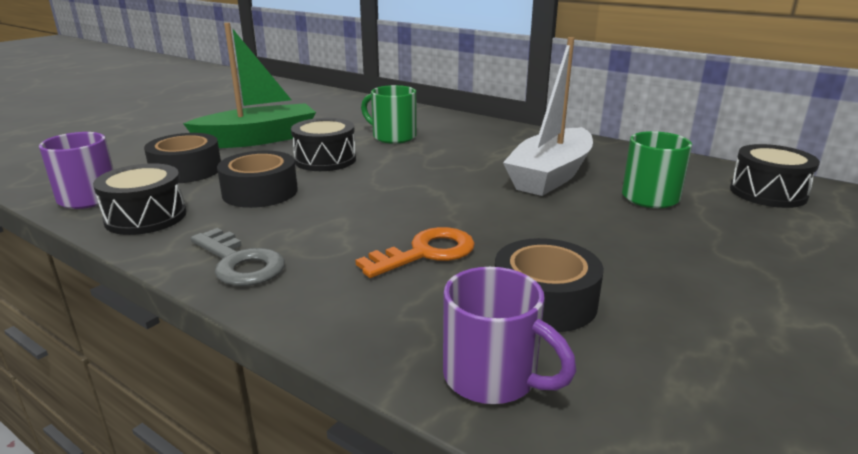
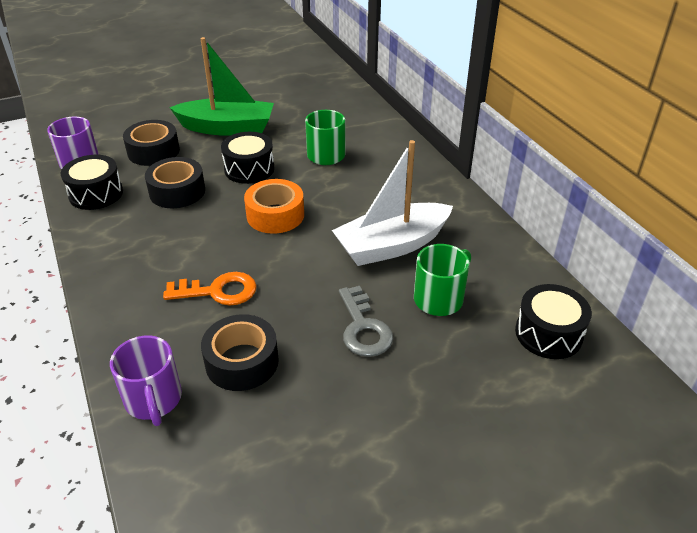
camera: 30 degrees right, 15 degrees up
(240, 263) = (111, 256): grey key -> grey key (363, 328)
(403, 183) = (275, 215): none -> orange tape

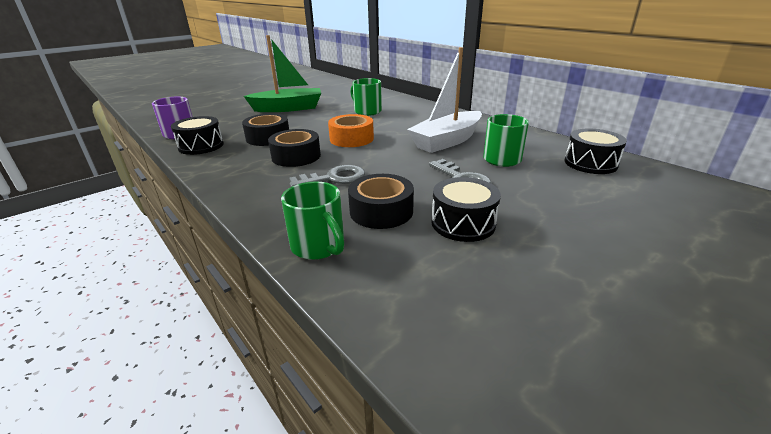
camera: 15 degrees left, 10 degrees down
(153, 151) = (238, 123): black tape -> black tape (296, 156)
(153, 400) = (319, 246): purple mug -> green mug
(218, 291) = (334, 178): orange key -> grey key
(249, 169) = (317, 122): black drum -> black drum (463, 223)

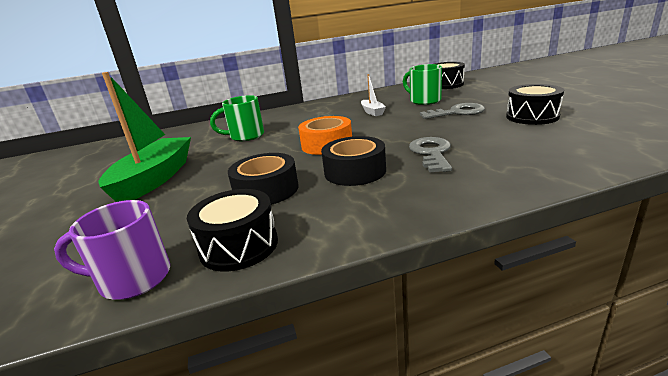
camera: 65 degrees left, 5 degrees down
(319, 246) = (576, 160): green mug -> none
(381, 211) = (510, 137): black tape -> none
(447, 141) = (372, 112): white boat -> white boat, size x0.46

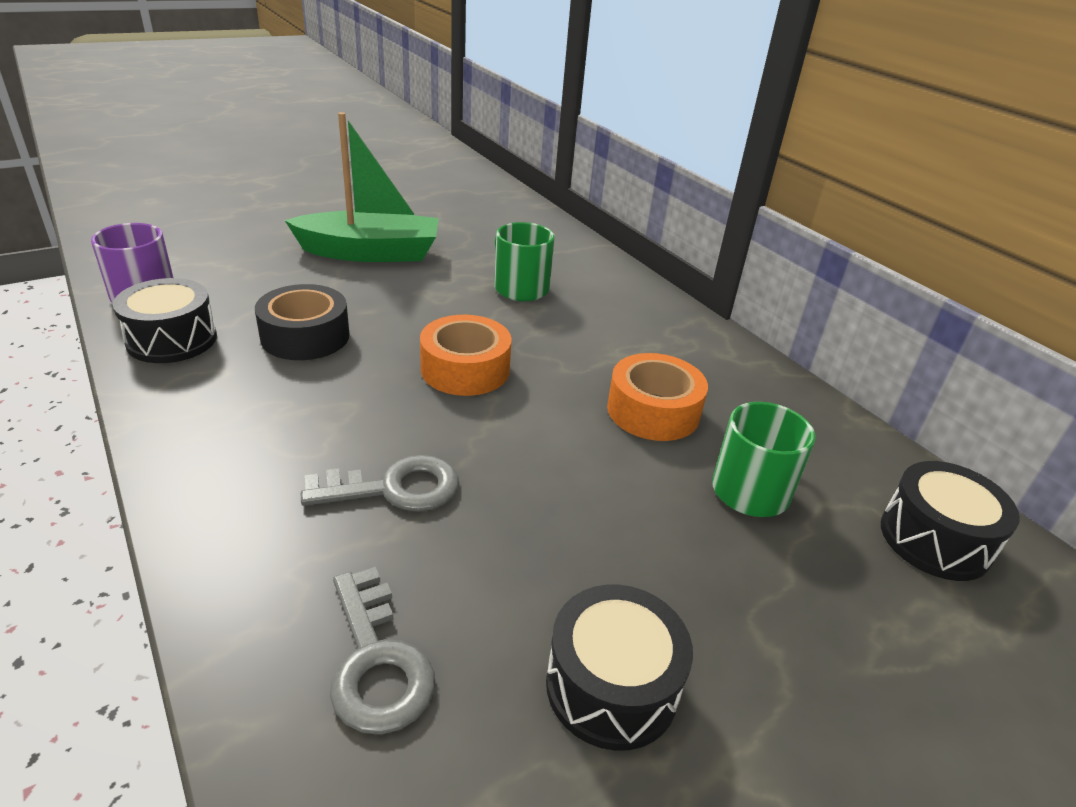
camera: 70 degrees right, 10 degrees up
(355, 171) = (341, 405): black tape -> none
(372, 112) = (653, 411): white boat -> orange tape
(457, 112) = (649, 542): grey key -> grey key (376, 662)

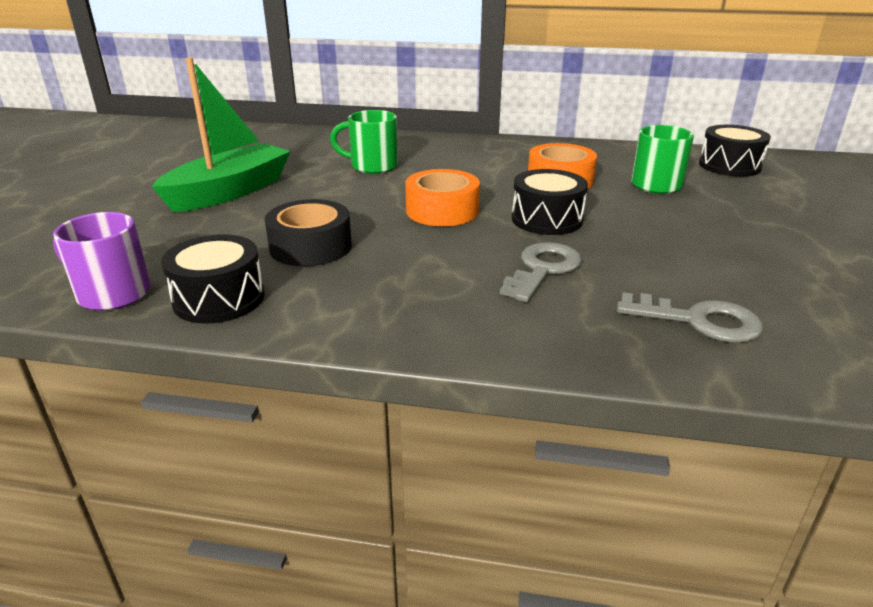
camera: 45 degrees left, 5 degrees down
(611, 685) = (767, 265): black drum -> black drum (546, 219)

